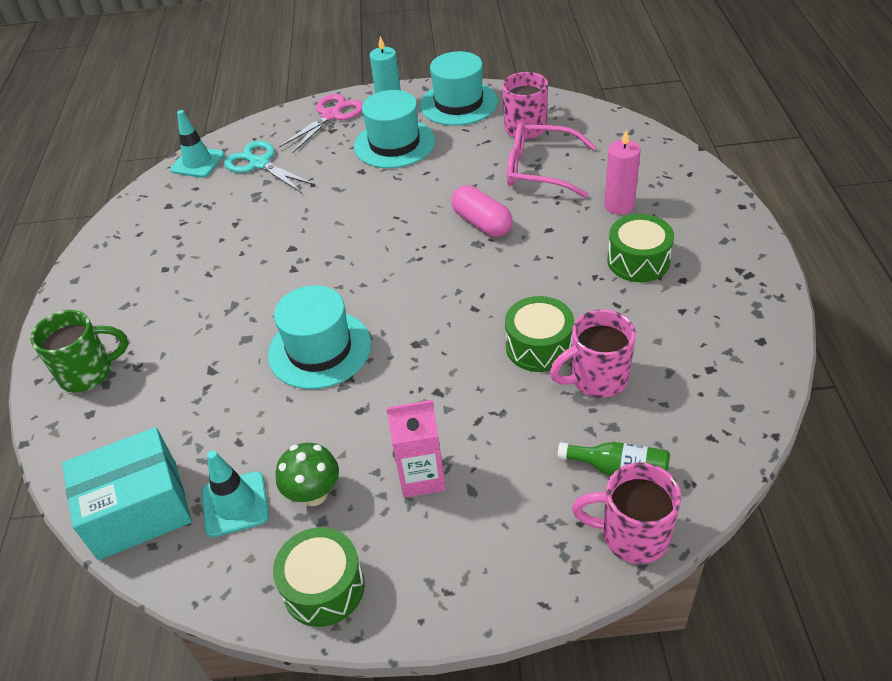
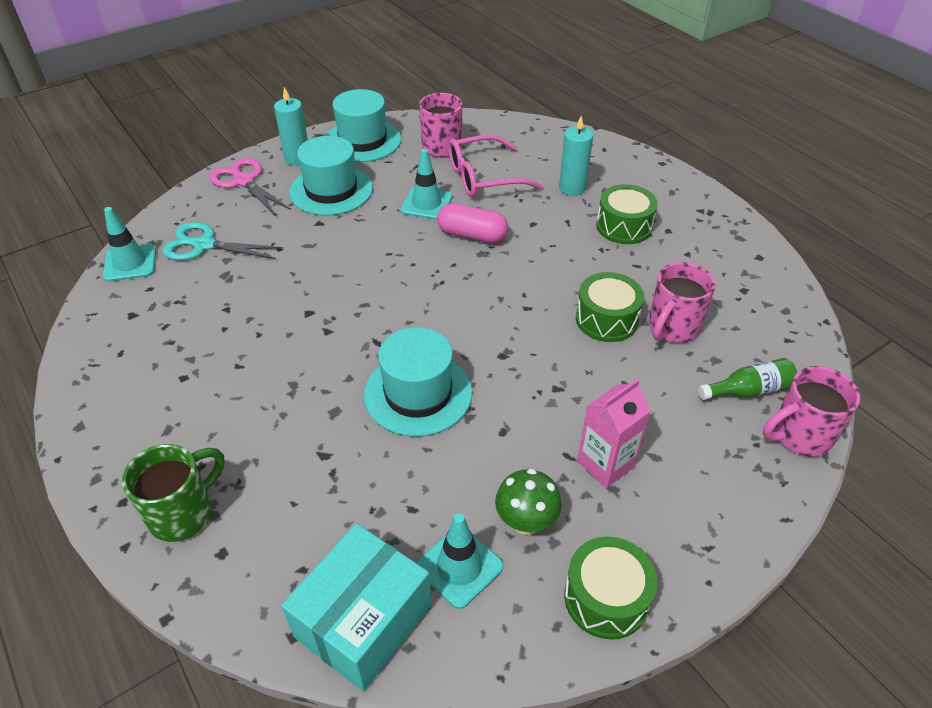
camera: 35 degrees left, 0 degrees up
(331, 115) = (244, 181): pink scissors -> pink scissors turned 45 degrees counterclockwise
(466, 180) = (426, 204): none -> turquoise traffic cone
(619, 205) = (572, 188): pink candle -> turquoise candle

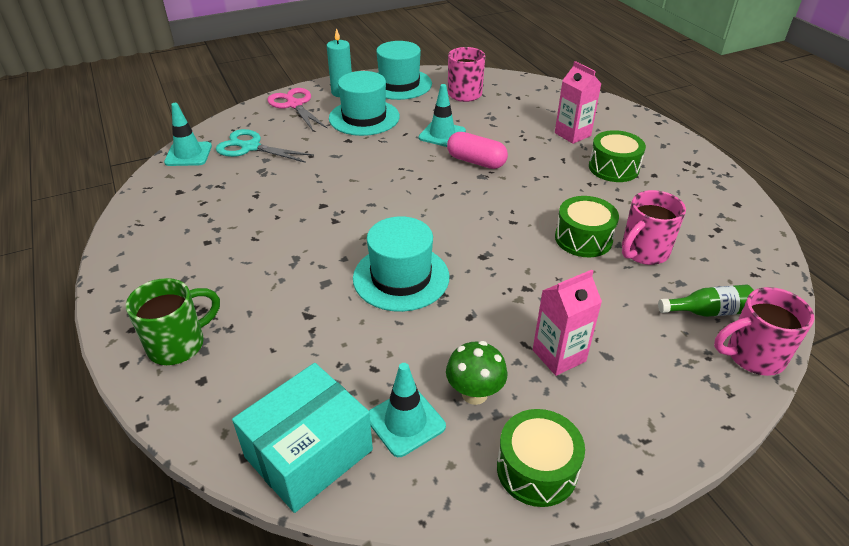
camera: 10 degrees right, 5 degrees down
(483, 177) = (496, 119): pink glasses -> none
(572, 188) = (572, 134): turquoise candle -> pink carton

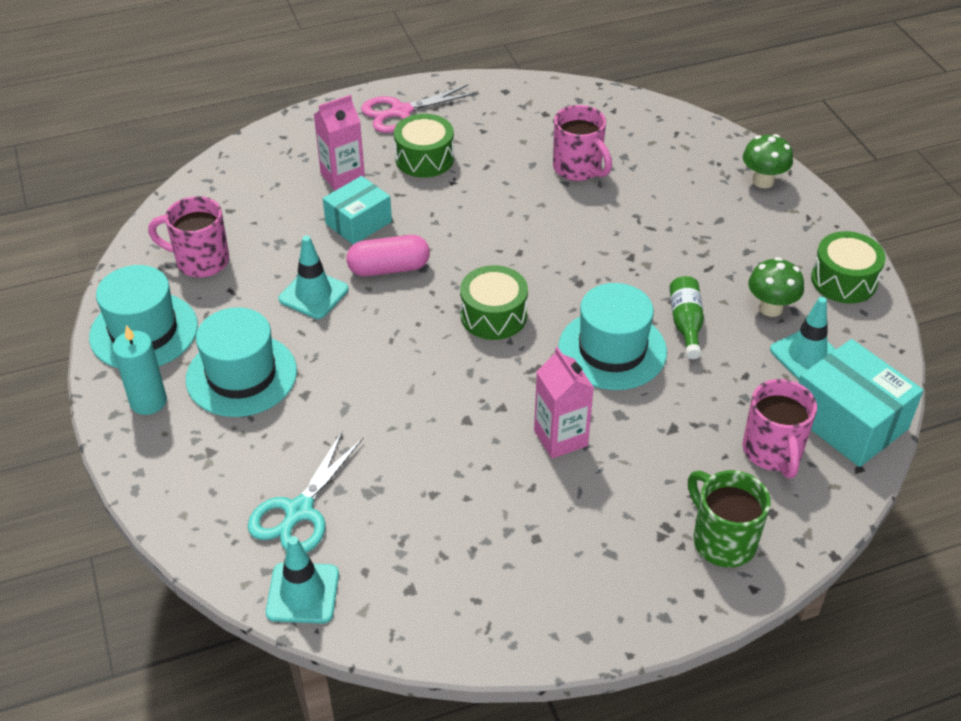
camera: 85 degrees left, 5 degrees up
(294, 104) = (172, 462): pink scissors -> pink scissors (400, 112)
(476, 161) = (389, 268): pink capsule -> pink capsule turned 45 degrees clockwise
(522, 145) = (358, 223): none -> turquoise box
(559, 355) = (721, 249): pink carton -> pink carton (560, 438)
(583, 238) = (554, 205): green drum -> green drum (493, 315)
(695, 398) = (763, 181): none -> green mushroom
(708, 311) = (663, 149): green bottle -> green bottle (686, 323)
(752, 356) = (715, 139): pink mug -> pink mug (773, 452)

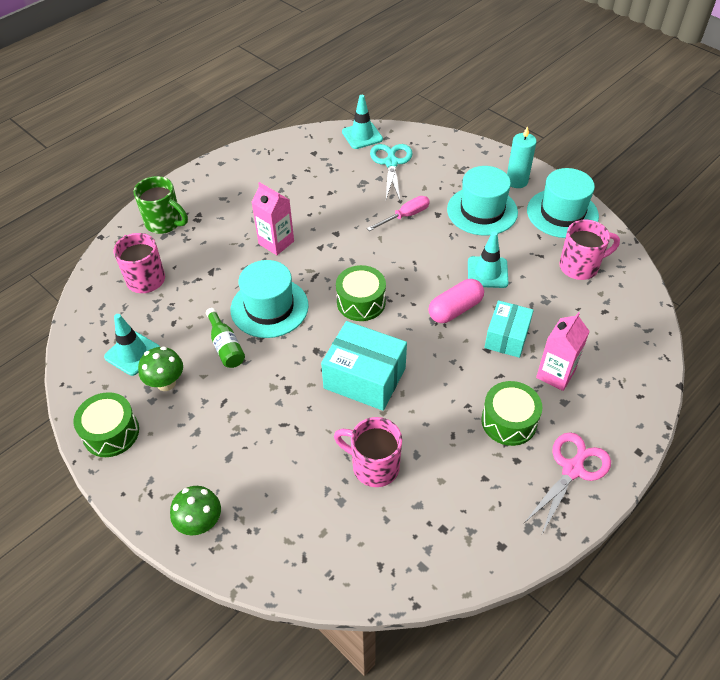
camera: 155 degrees right, 5 degrees up
(351, 408) = (405, 216): none -> pink screwdriver
(849, 421) = (98, 315): turquoise box -> turquoise box (364, 378)

